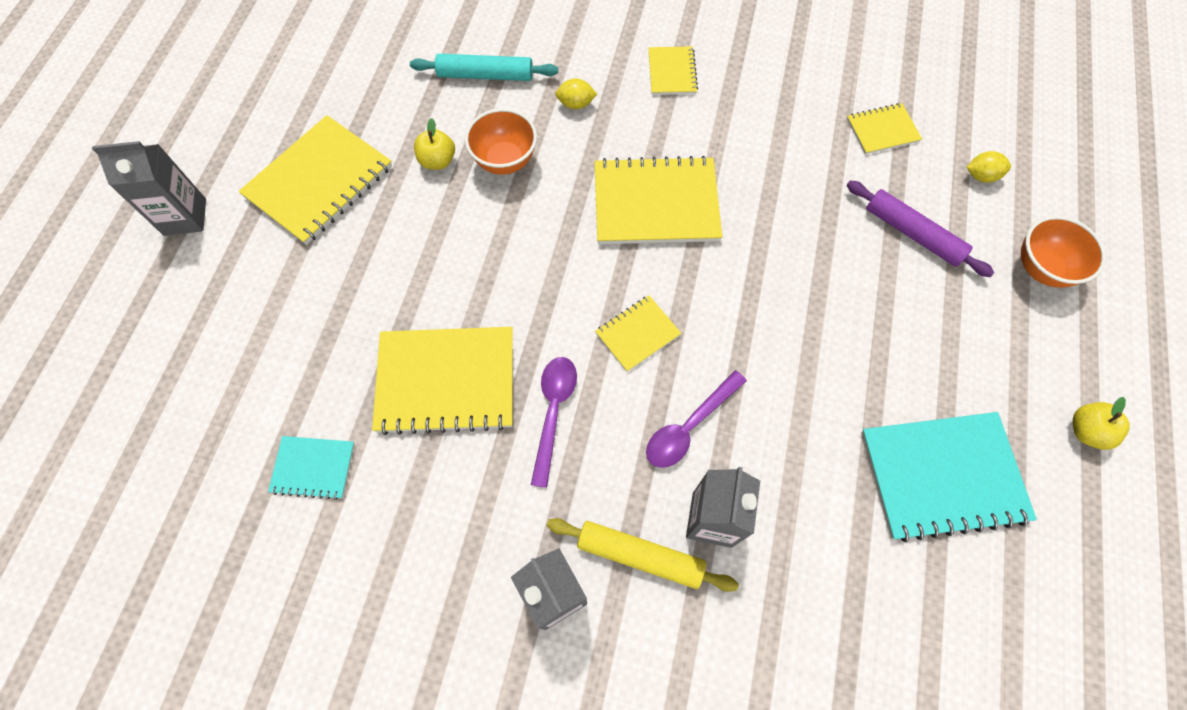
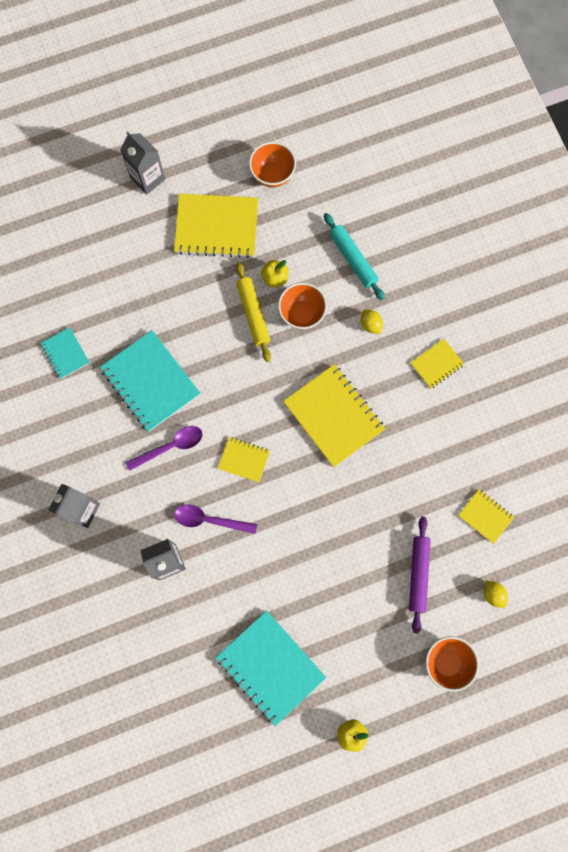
camera: 55 degrees right, 10 degrees up
(315, 90) = (272, 175): none -> orange bowl
(446, 381) = (150, 382): yellow notebook -> turquoise notebook
(639, 556) = (126, 538): yellow rolling pin -> yellow rolling pin (253, 314)

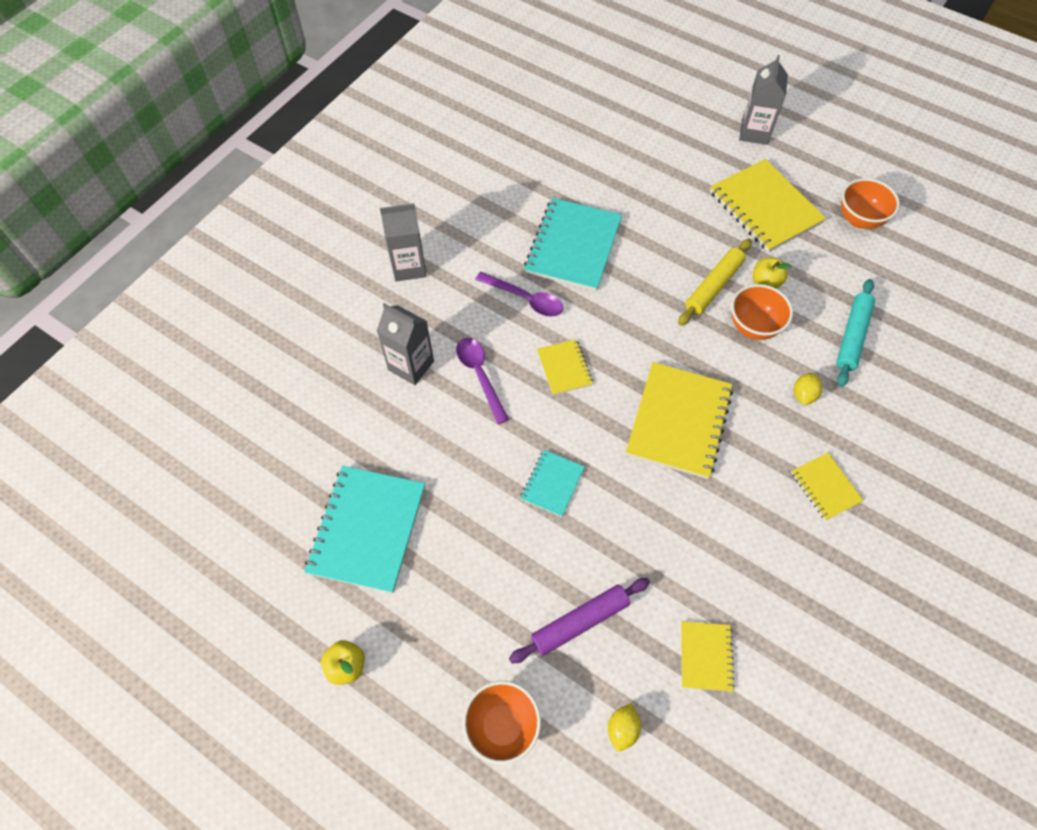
camera: 55 degrees right, 15 degrees down
(65, 353) = (542, 170): turquoise notebook -> turquoise notebook (552, 483)
(436, 364) = (825, 487): yellow notebook -> yellow notebook turned 45 degrees clockwise

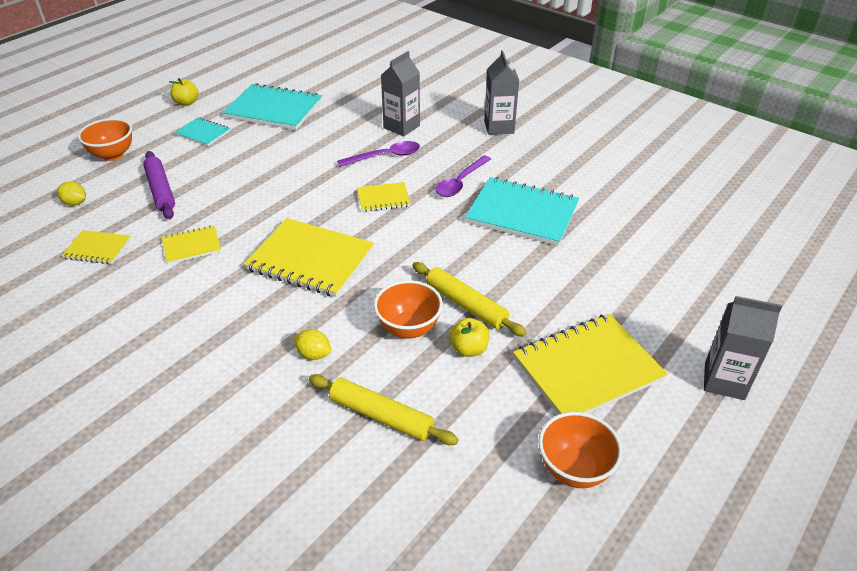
camera: 95 degrees right, 20 degrees down
(552, 483) = (276, 185): turquoise notebook -> turquoise notebook (203, 133)
(825, 487) = (204, 351): yellow notebook -> yellow notebook (192, 246)
(852, 336) = (381, 416): turquoise rolling pin -> yellow rolling pin

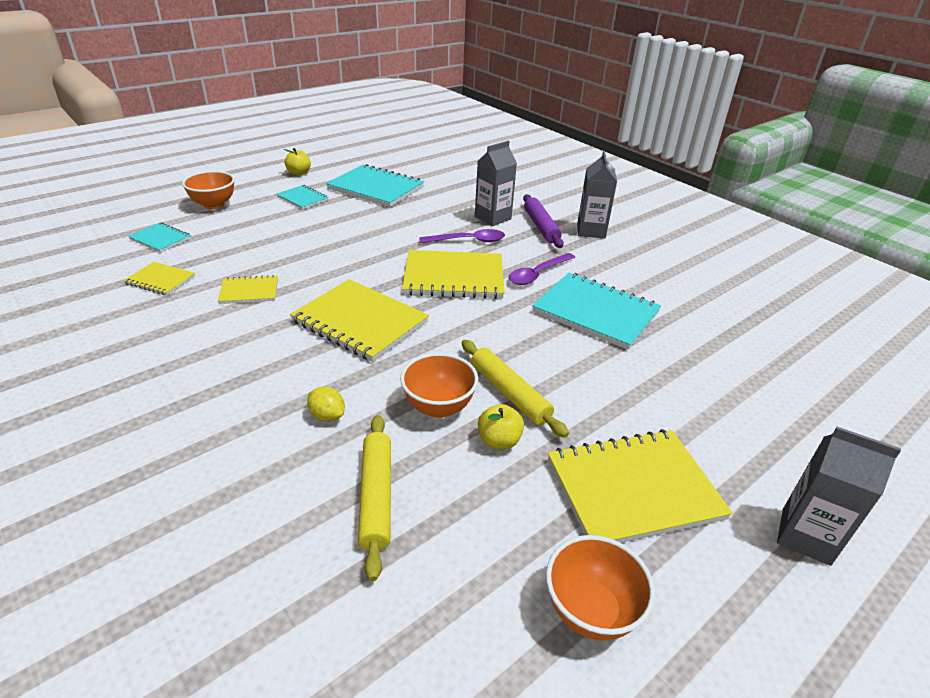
camera: 10 degrees right, 5 degrees down
(75, 203) = (160, 239): yellow lemon -> turquoise notebook
(161, 190) = (243, 240): purple rolling pin -> purple rolling pin (541, 227)
(381, 416) = (376, 496): yellow rolling pin -> yellow rolling pin turned 45 degrees clockwise
(383, 198) = (454, 277): yellow notebook -> yellow notebook, size x1.92

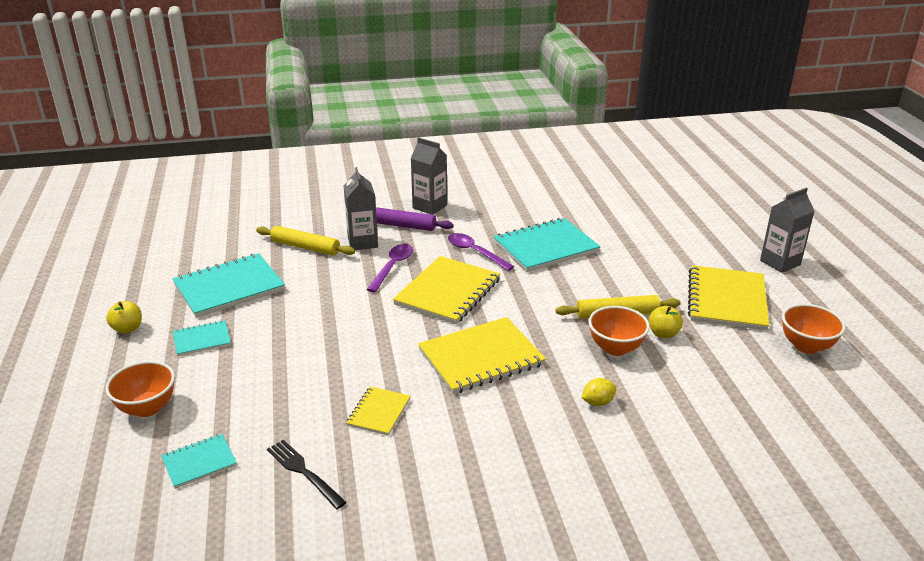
camera: 60 degrees left, 5 degrees down
(160, 280) = (304, 472): yellow notebook -> black fork
(376, 496) = (693, 399): yellow rolling pin -> yellow rolling pin (305, 247)
(537, 274) = (475, 252): purple spoon -> purple spoon turned 150 degrees clockwise

